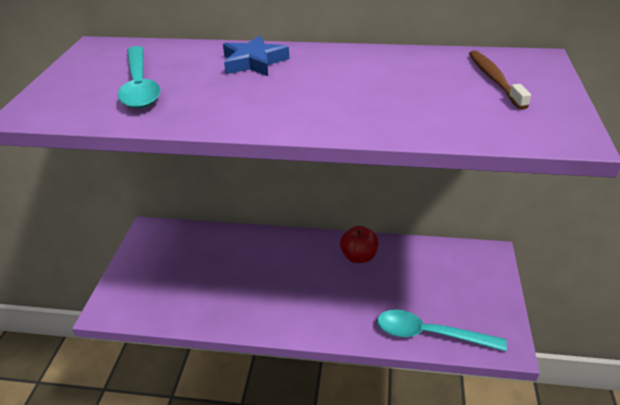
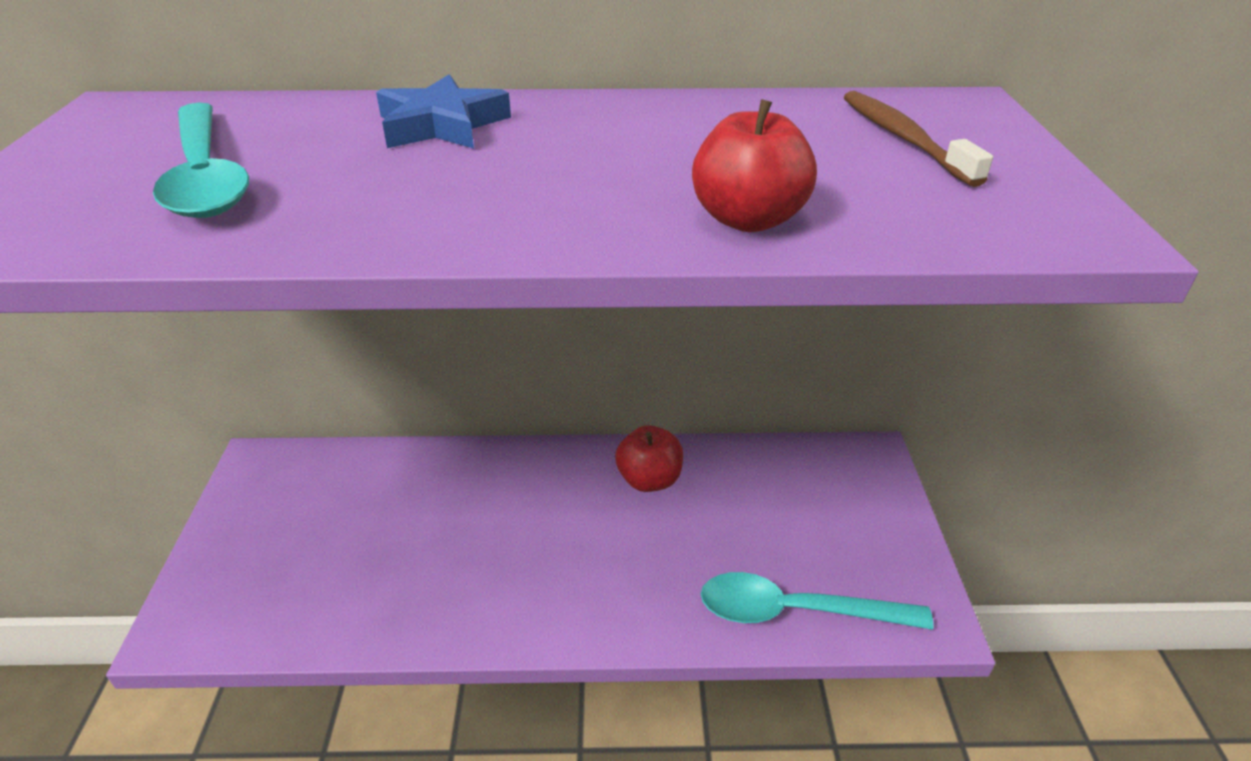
camera: 10 degrees left, 0 degrees up
(396, 122) = (748, 219): none -> red apple

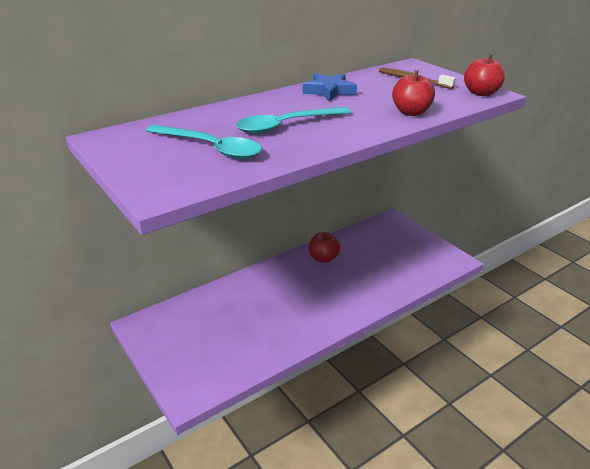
camera: 35 degrees left, 5 degrees down
(442, 125) = (260, 110): blue star -> blue star (329, 91)
(796, 611) = (416, 276): turquoise spoon -> turquoise spoon (286, 126)
(1046, 221) = (481, 93): none -> red apple

